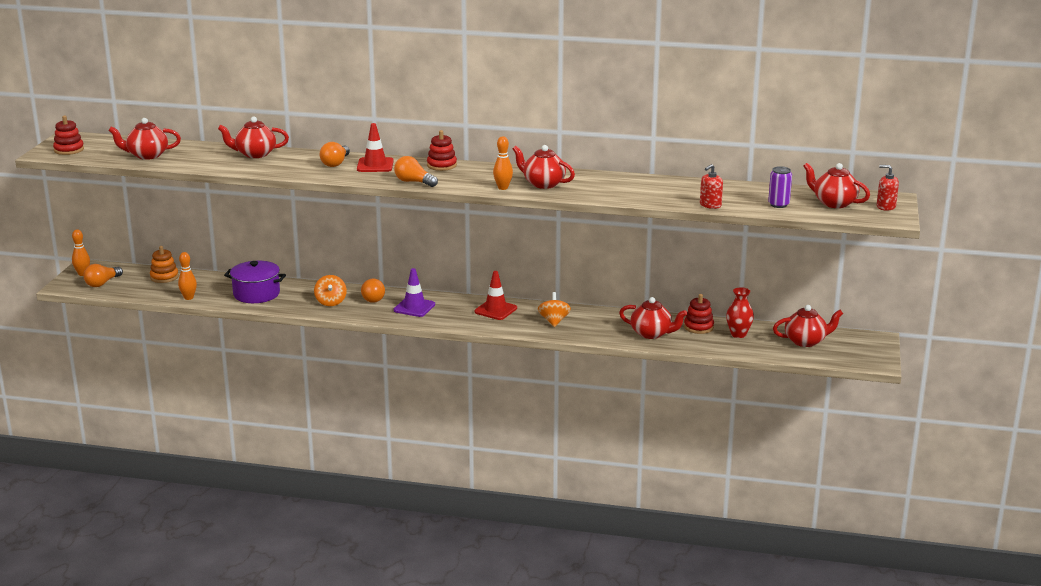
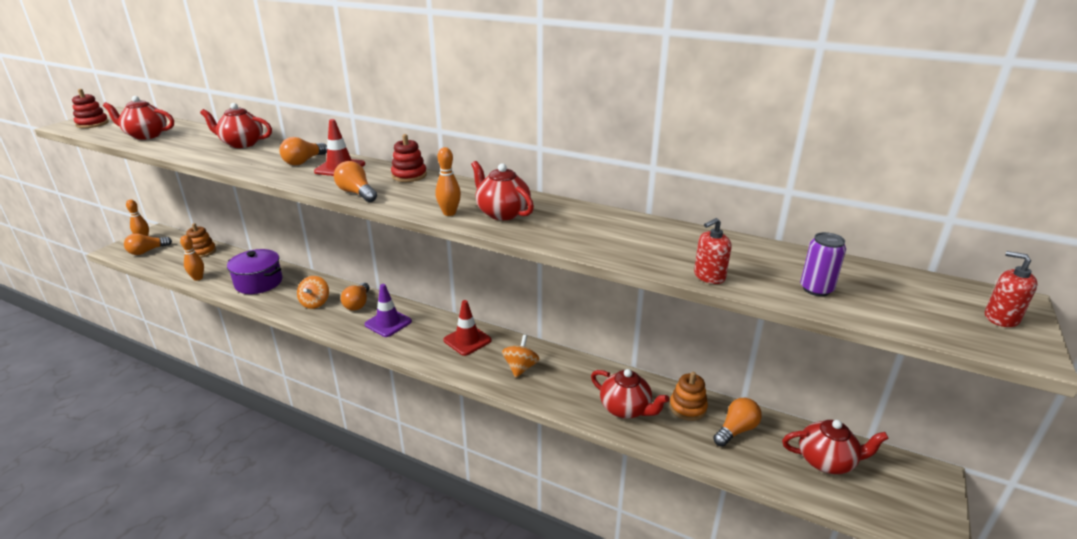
camera: 15 degrees right, 5 degrees up
(698, 327) = (687, 407): red stacking toy -> orange stacking toy
(738, 334) = (736, 430): red vase -> orange light bulb
(834, 203) = (908, 298): red teapot -> none

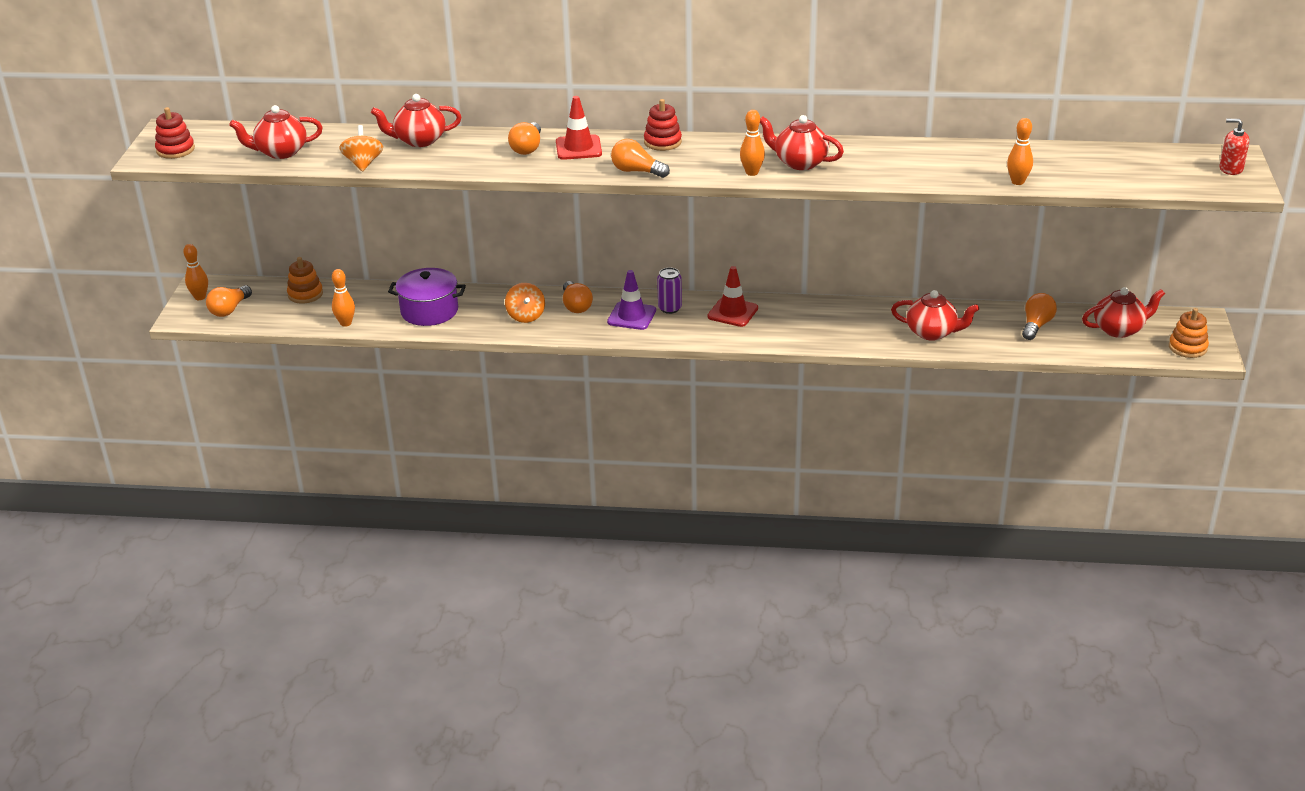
camera: 20 degrees left, 5 degrees up
(520, 368) = (808, 323): orange spinning top -> orange spinning top (363, 163)
(687, 407) = (985, 318): orange stacking toy -> orange stacking toy (1187, 347)
(709, 276) = (1017, 182): red soap dispenser -> orange bowling pin
(816, 289) = (1100, 175): purple can -> purple can (670, 308)

